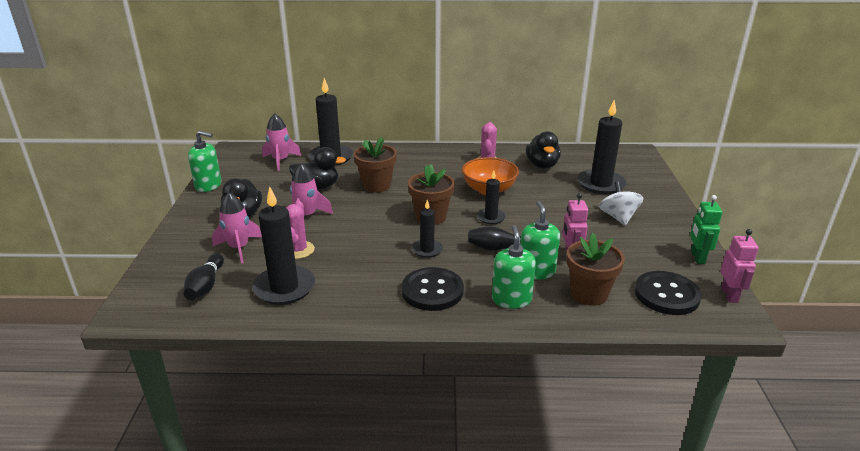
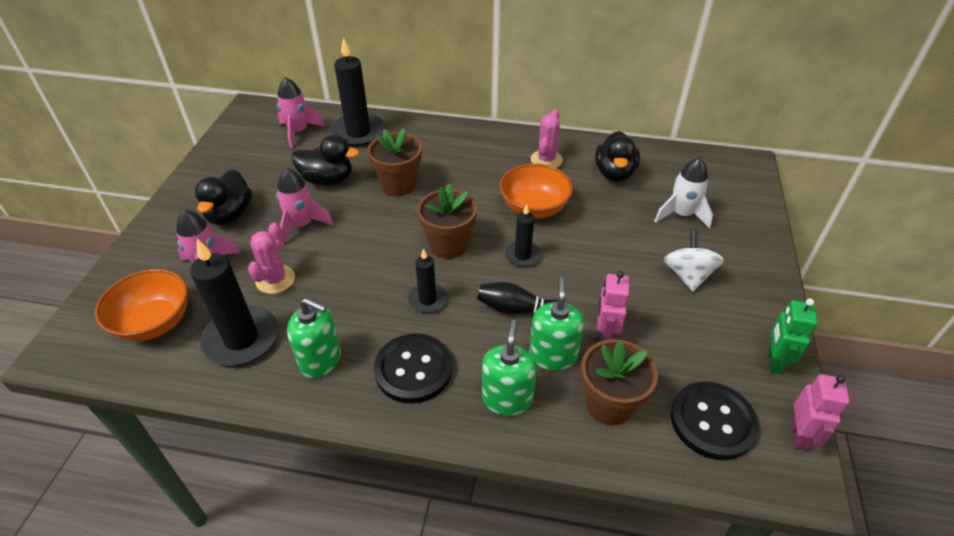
camera: 10 degrees right, 15 degrees up
(206, 286) = (155, 322): black bowling pin -> orange bowl
(208, 185) = (205, 163): green soap dispenser -> green soap dispenser (321, 360)
(600, 184) = (681, 214): black candle -> white rocket

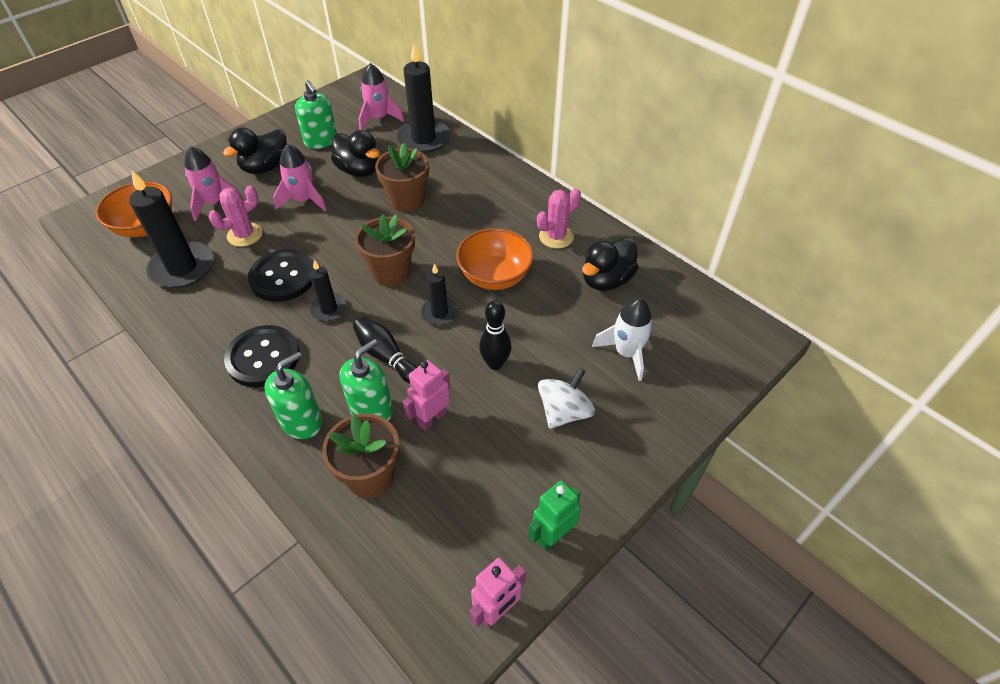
camera: 35 degrees right, 5 degrees up
(321, 360) = (213, 313): green soap dispenser -> green soap dispenser (321, 141)
(605, 269) = (495, 364): none -> black bowling pin
(712, 421) = (435, 546): black button -> black button (283, 277)

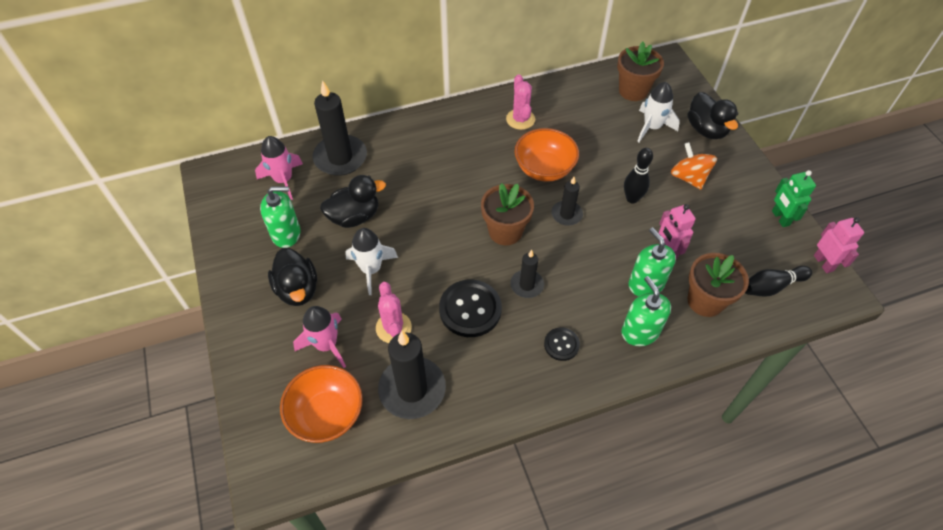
camera: 65 degrees left, 5 degrees up
(263, 358) = (561, 344): black button -> black button, size x0.55
(304, 200) = (371, 269): pink rocket -> white rocket
(386, 356) = (597, 260): black bowling pin -> black bowling pin (771, 286)
(407, 201) = (420, 195): brown flower pot -> brown flower pot (633, 91)
(564, 412) = (688, 177): white spinning top -> orange spinning top
(606, 280) = (580, 110): black duck -> black duck (706, 129)

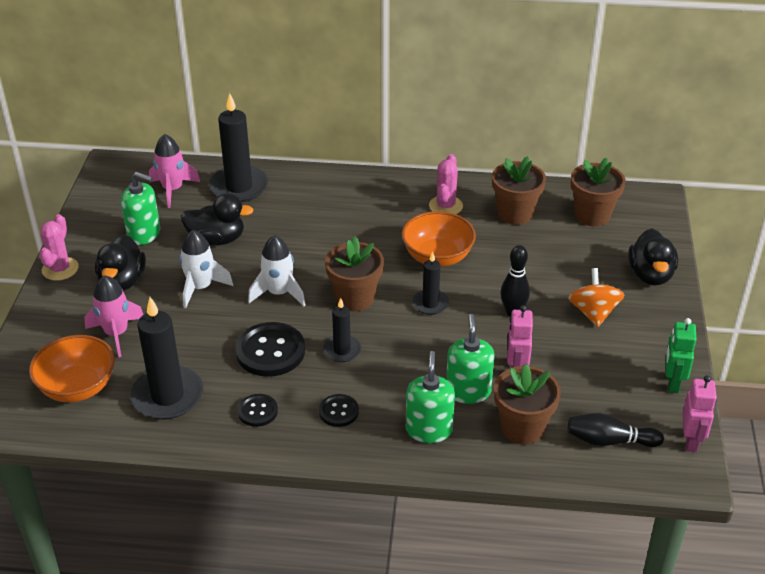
camera: 25 degrees right, 15 degrees down
(393, 328) = (187, 341): pink cactus -> pink cactus (60, 269)
(497, 372) = (258, 411): none -> black button
(577, 108) = (515, 214): none -> brown flower pot
(652, 127) = (587, 255): white rocket -> white rocket (279, 293)

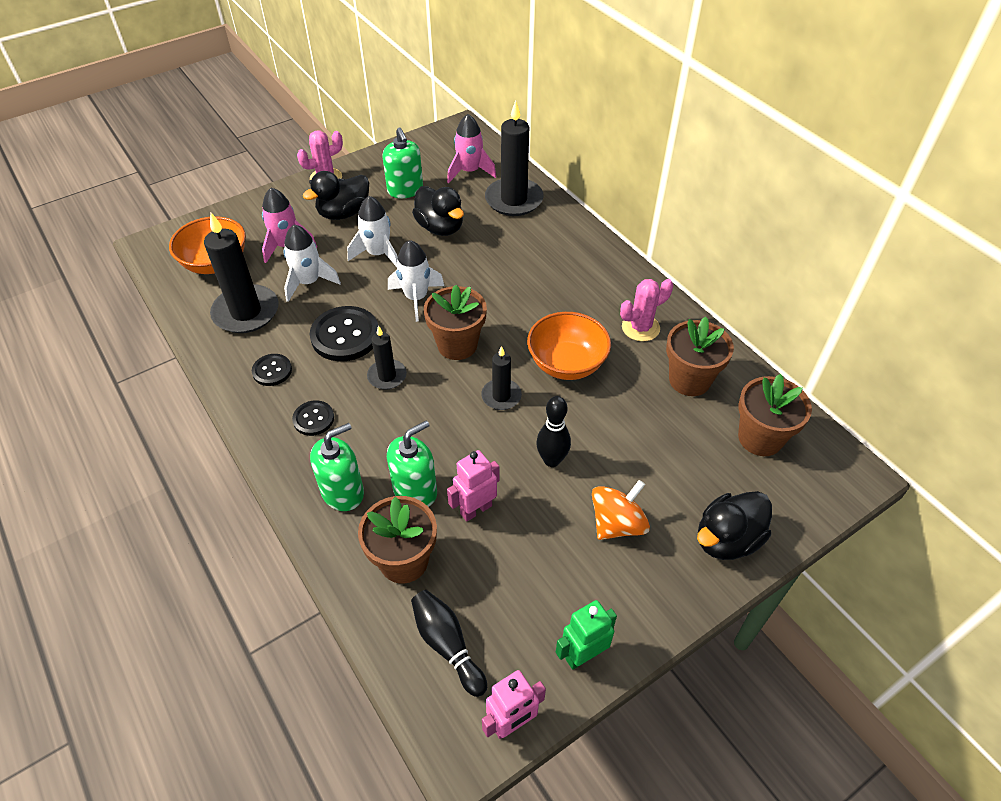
camera: 50 degrees right, 10 degrees up
(181, 342) = (309, 282): none -> white rocket

